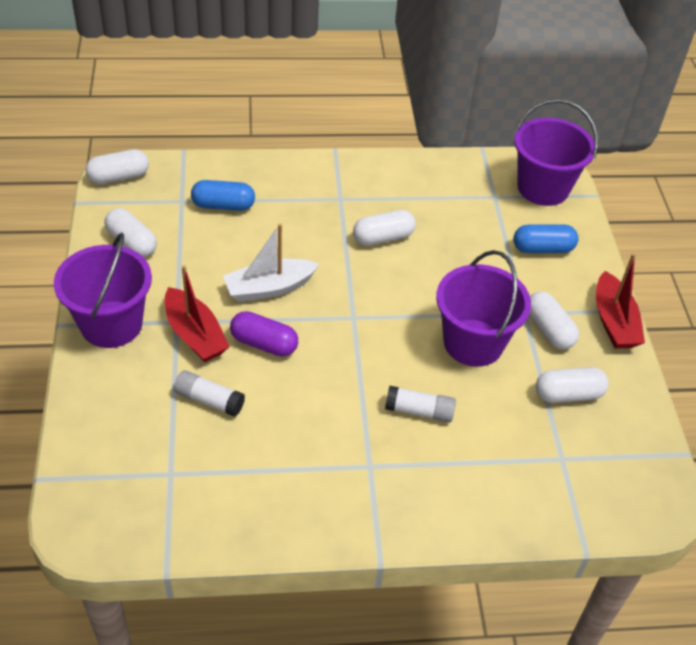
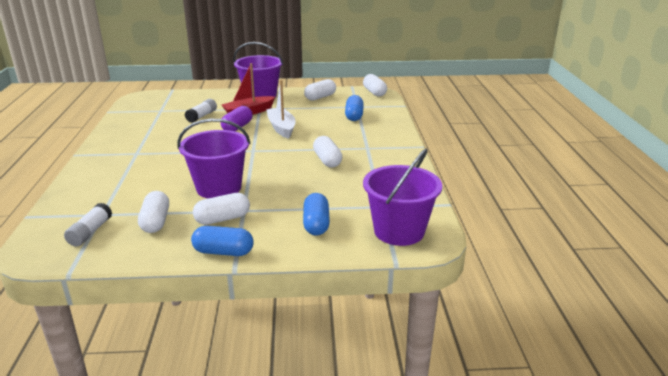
camera: 95 degrees right, 20 degrees down
(419, 411) = (168, 167): white glue stick -> white glue stick (90, 232)
(614, 321) = (223, 252): red boat -> blue capsule

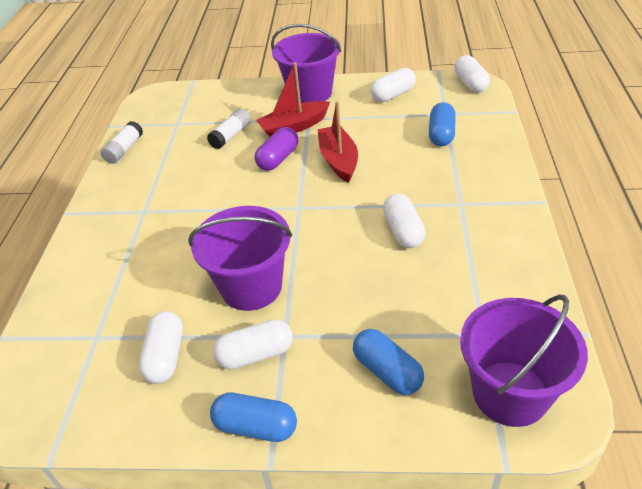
camera: 10 degrees right, 15 degrees up
(90, 232) = (80, 374): white glue stick -> white glue stick (124, 149)
(281, 128) = (338, 160): white boat -> red boat
(316, 224) = (387, 371): blue capsule -> blue capsule turned 45 degrees counterclockwise

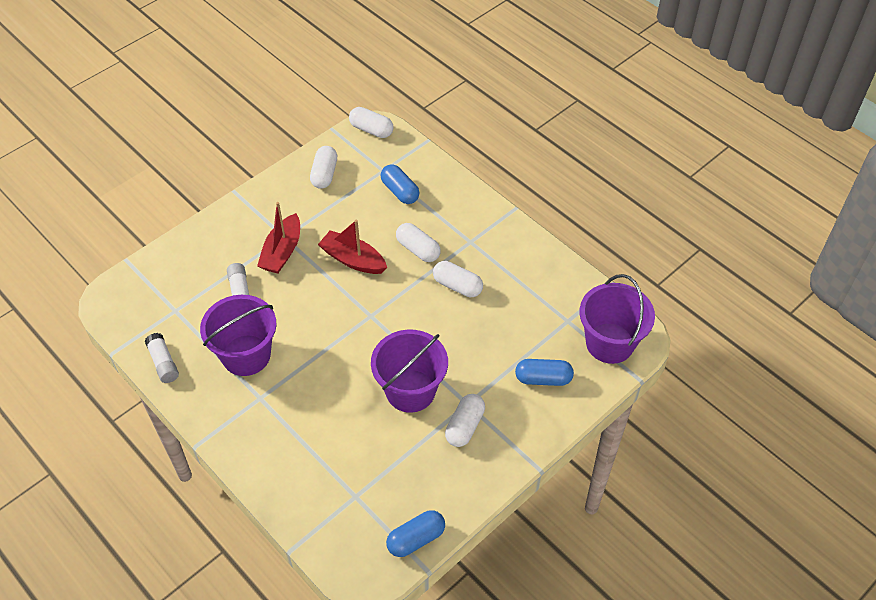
camera: 50 degrees left, 10 degrees up
(165, 356) = (415, 470): white capsule -> white capsule (418, 249)
(256, 426) = (512, 460): blue capsule -> blue capsule (416, 539)
(278, 159) = (306, 287): purple capsule -> none
(310, 93) = (254, 211): purple bucket -> purple bucket (246, 355)

